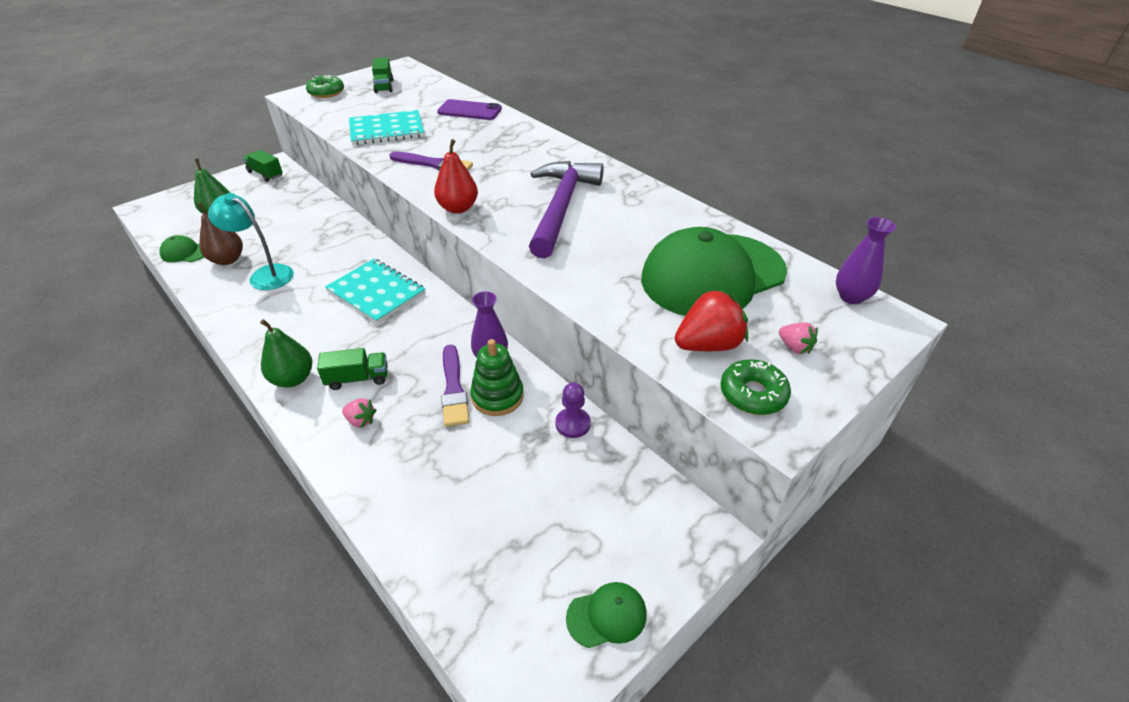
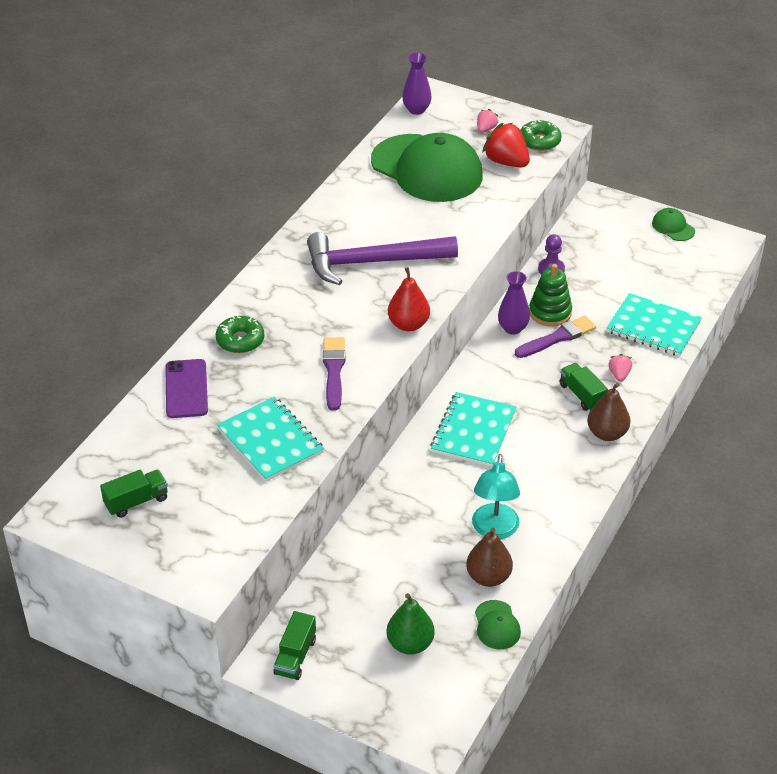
camera: 110 degrees left, 0 degrees up
(293, 379) = (607, 433): green pear -> brown pear
(326, 92) = (180, 554): green donut -> green donut (240, 340)
(411, 488) = (653, 327): none -> turquoise notebook

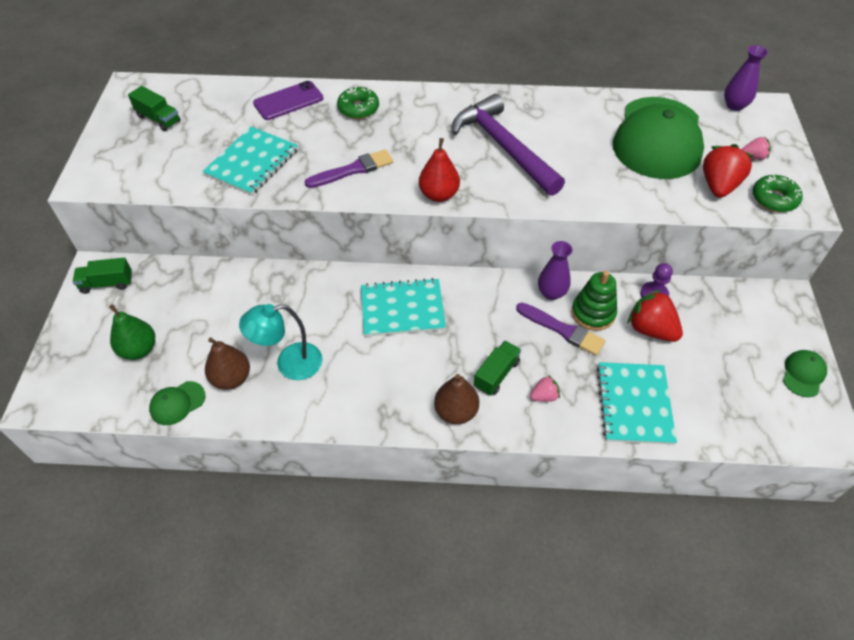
camera: 65 degrees right, 10 degrees up
(586, 287) = (650, 329): none -> red strawberry

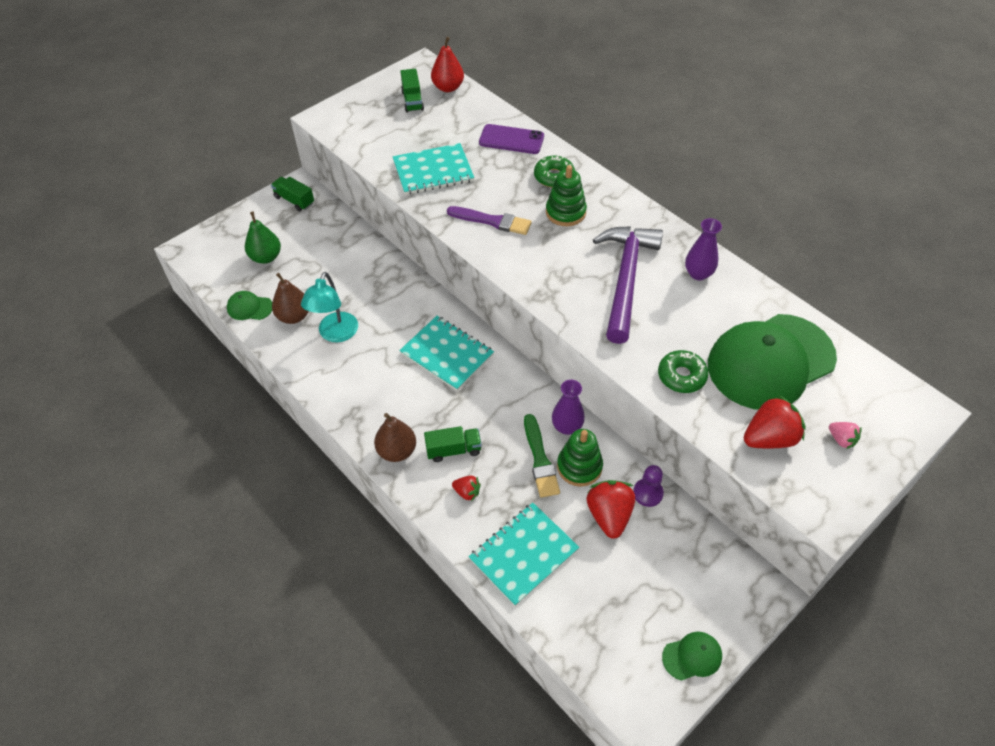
camera: 45 degrees right, 0 degrees up
(289, 364) = (335, 334): turquoise lamp -> turquoise lamp turned 105 degrees counterclockwise
(401, 128) = (565, 212): none -> green stacking toy
(439, 195) = (528, 281): red pear -> red pear (448, 87)
(544, 396) = (467, 492): pink strawberry -> red strawberry
(562, 330) = (540, 459): purple brush -> green brush
(734, 105) = (891, 385): purple vase -> purple vase (698, 273)
(774, 199) = (807, 486): green donut -> green donut (681, 376)

